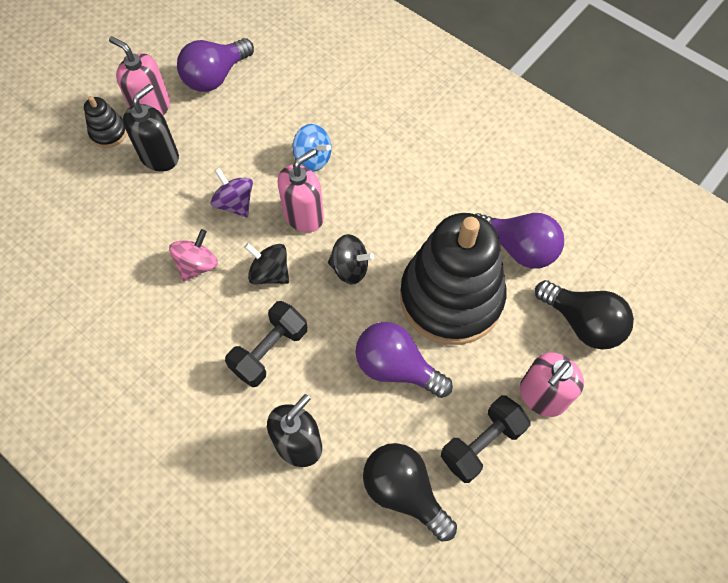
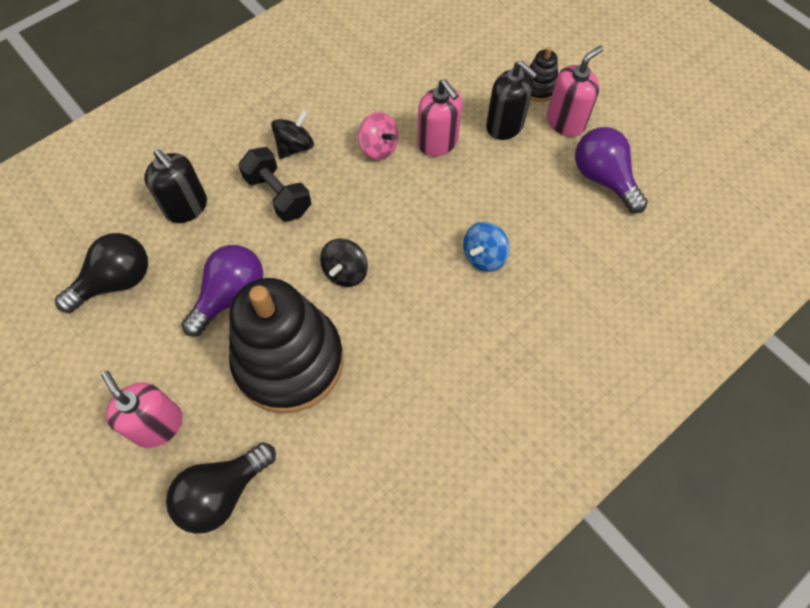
camera: 100 degrees right, 0 degrees up
(235, 203) = (440, 182): purple spinning top -> none
(270, 273) = (356, 203): black spinning top -> black spinning top (295, 146)
(304, 215) = (414, 239): pink soap dispenser -> pink soap dispenser (437, 143)
(481, 443) = (133, 356): black dumbbell -> none
(518, 248) = (330, 446): purple light bulb -> none

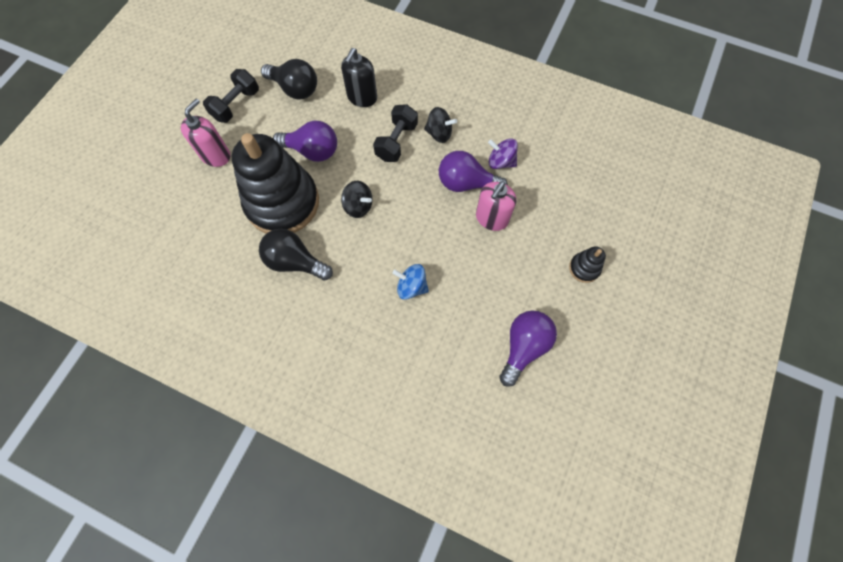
camera: 65 degrees right, 5 degrees up
(89, 368) = (236, 105): none -> black dumbbell
(222, 493) = (188, 207): black light bulb -> black light bulb (295, 261)
(345, 272) = (358, 206): black spinning top -> black spinning top turned 150 degrees counterclockwise
(370, 104) = (501, 162): none -> purple spinning top
(378, 148) = (466, 183): pink spinning top -> purple light bulb
(505, 126) = (533, 258): black soap dispenser -> none
(565, 122) = (562, 300): pink soap dispenser -> none

